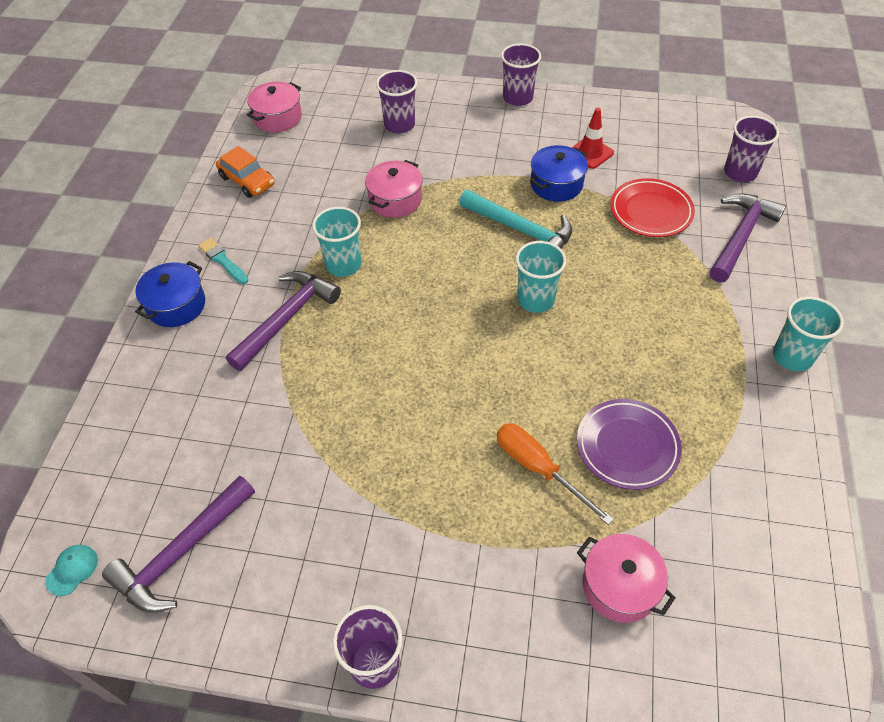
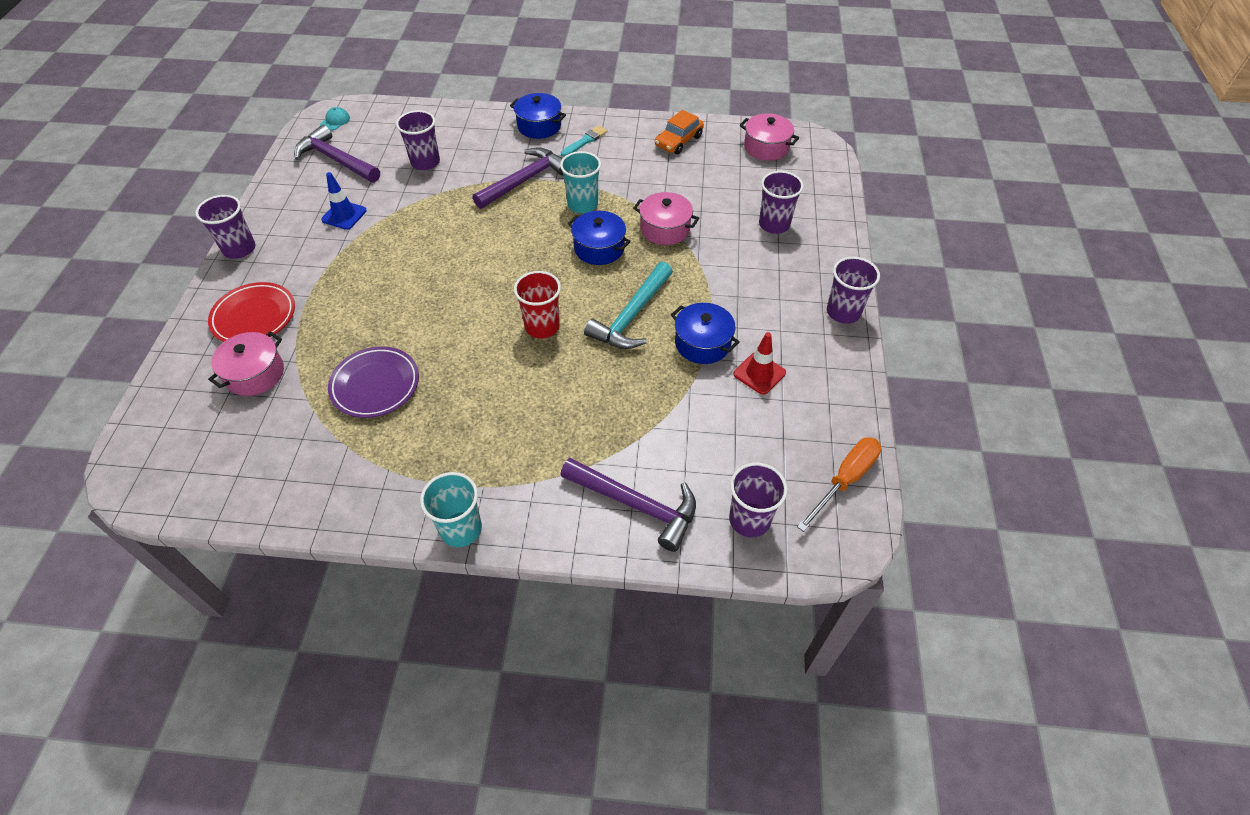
camera: 85 degrees right, 0 degrees up
(72, 570) = (335, 121): turquoise cap -> turquoise cap turned 90 degrees counterclockwise
(220, 430) = (425, 162): none -> purple cup
(286, 318) = (525, 180): purple hammer -> purple hammer turned 75 degrees counterclockwise
(319, 522) = (344, 215): none -> blue traffic cone
(419, 252) = (599, 248): none -> blue pot
(535, 299) = (542, 326): turquoise cup -> red cup
(538, 468) = (364, 328): orange screwdriver -> orange screwdriver (845, 480)
(650, 212) = (669, 422): red plate -> red plate (254, 317)

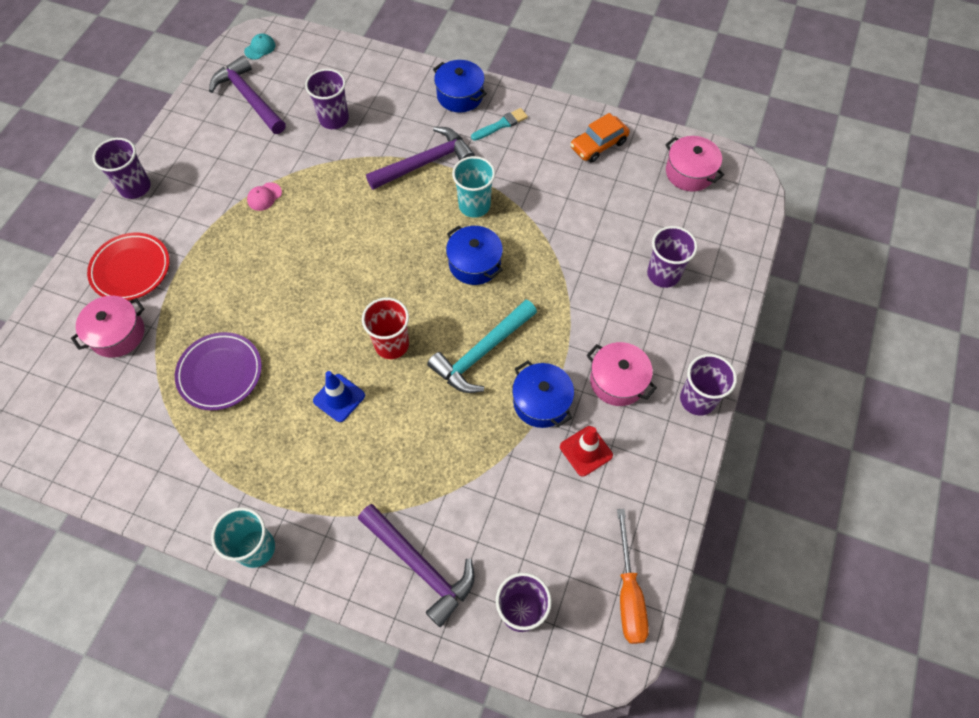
camera: 15 degrees right, 10 degrees up
(344, 215) = (240, 168): blue traffic cone -> blue traffic cone (339, 398)
(376, 233) = (264, 196): none -> pink cap
(665, 229) = (548, 255): pink pot -> pink pot (617, 381)
(845, 480) = (628, 593): orange screwdriver -> orange screwdriver turned 120 degrees clockwise

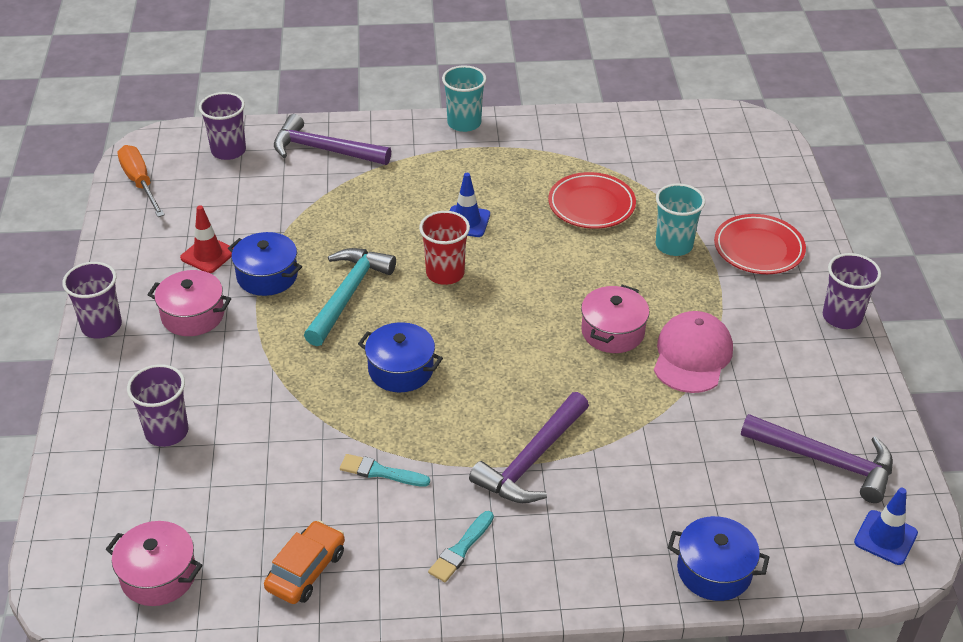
camera: 155 degrees right, 20 degrees down
(117, 334) = (713, 201): pink pot -> pink pot (612, 332)
(220, 373) = (591, 205): purple plate -> red plate
(260, 48) = (885, 538): turquoise cap -> blue traffic cone
(264, 196) = (692, 356): pink cap -> pink cap, size x2.17
(334, 119) = (692, 474): purple cup -> none
(460, 95) = (546, 572): blue pot -> blue pot (714, 571)
(474, 205) = (437, 430): turquoise cup -> turquoise cup (674, 245)
(526, 190) = (380, 472): none -> turquoise brush

